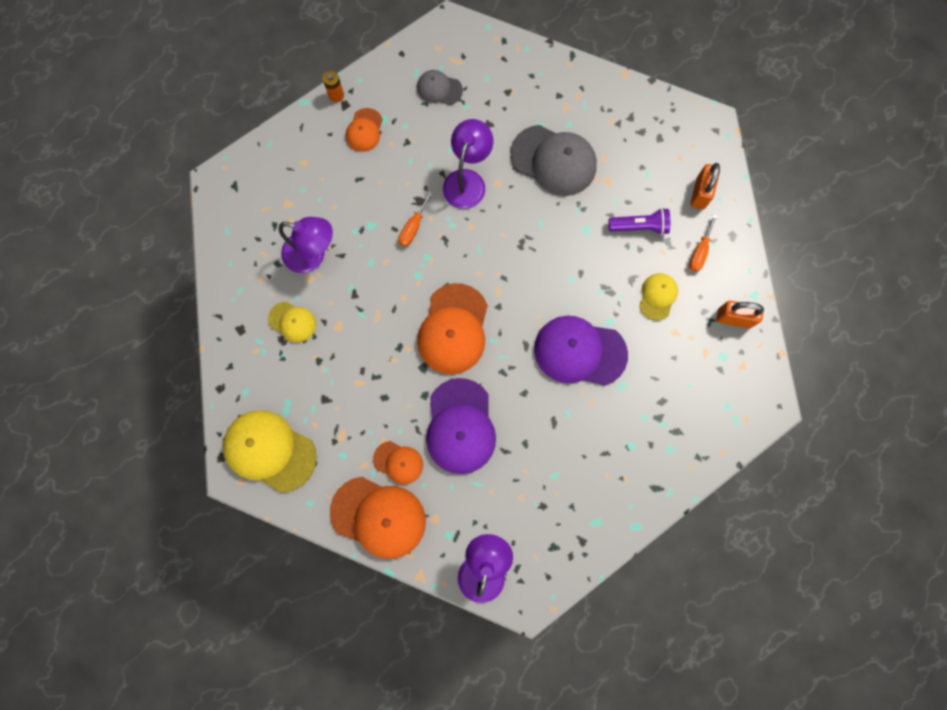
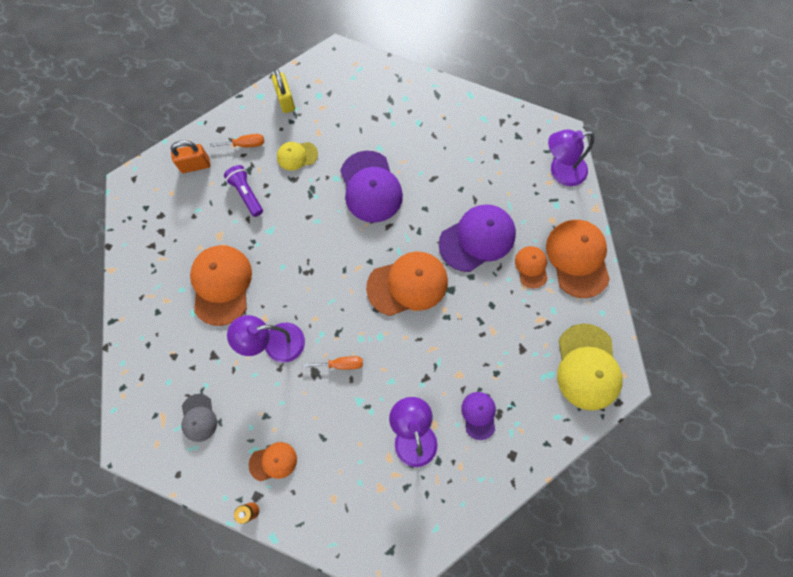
camera: 120 degrees left, 5 degrees down
(292, 322) = (479, 415): yellow cap -> purple cap
(553, 160) = (221, 285): grey cap -> orange cap
(733, 318) = (286, 101): orange padlock -> yellow padlock

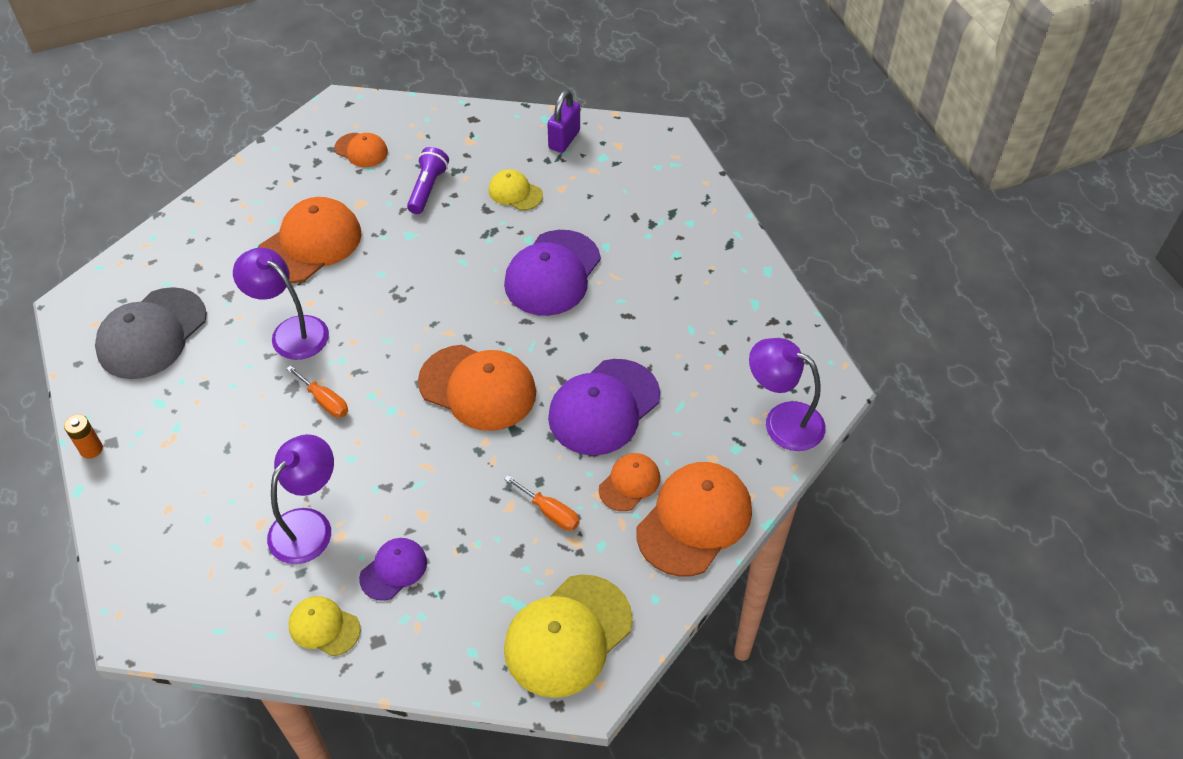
camera: 45 degrees right, 20 degrees down
(195, 165) = (413, 132): orange padlock -> none
(198, 418) = (152, 334): grey cap -> grey cap, size x1.87
(245, 144) = (479, 148): orange screwdriver -> orange screwdriver (550, 512)
(273, 461) = (161, 427): orange cap -> orange cap (361, 150)
(286, 101) = (564, 139): yellow padlock -> purple padlock
(477, 238) = (604, 407): purple cap -> purple cap turned 120 degrees clockwise
(481, 474) = (324, 627): none -> yellow cap

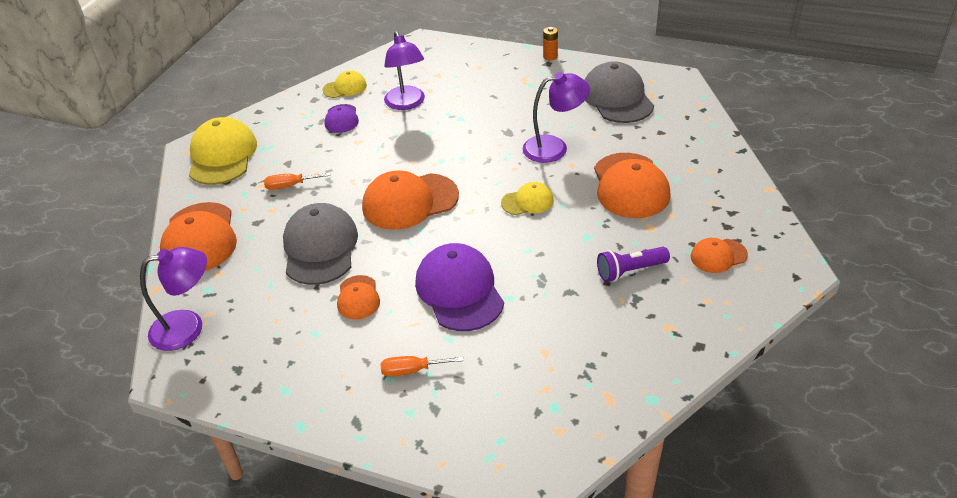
camera: 135 degrees right, 10 degrees down
(325, 401) = (481, 139): orange screwdriver -> orange screwdriver (412, 370)
(428, 188) = (630, 271): purple flashlight -> purple flashlight turned 105 degrees clockwise
(515, 192) = (570, 319): yellow cap -> yellow cap (527, 201)
(564, 139) = (607, 394): purple padlock -> none
(604, 407) = (320, 247): purple cap -> grey cap
(629, 483) = (259, 226): orange cap -> orange cap (358, 297)

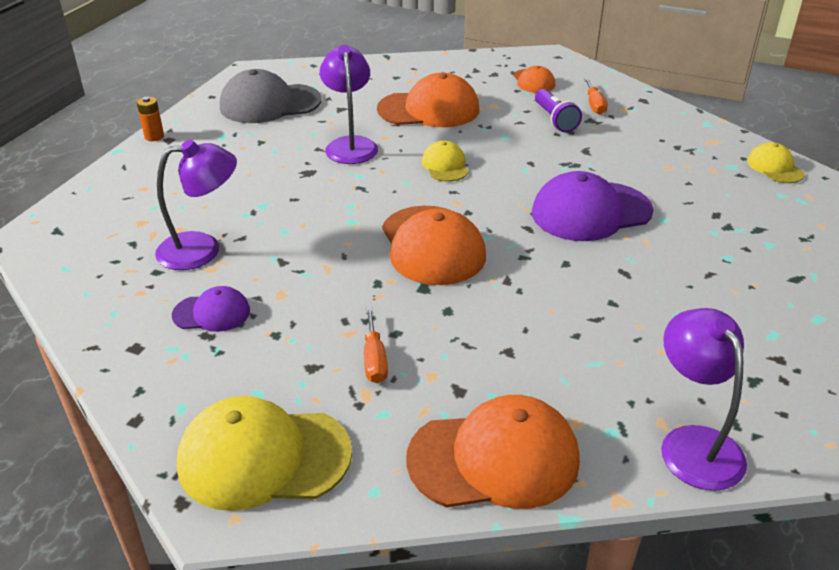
camera: 90 degrees left, 5 degrees down
(320, 247) = (519, 319): grey cap -> none
(345, 87) = (119, 313): yellow cap -> yellow cap (775, 167)
(358, 297) = (611, 283): orange cap -> none
(412, 370) = (714, 243): orange screwdriver -> orange screwdriver (594, 105)

